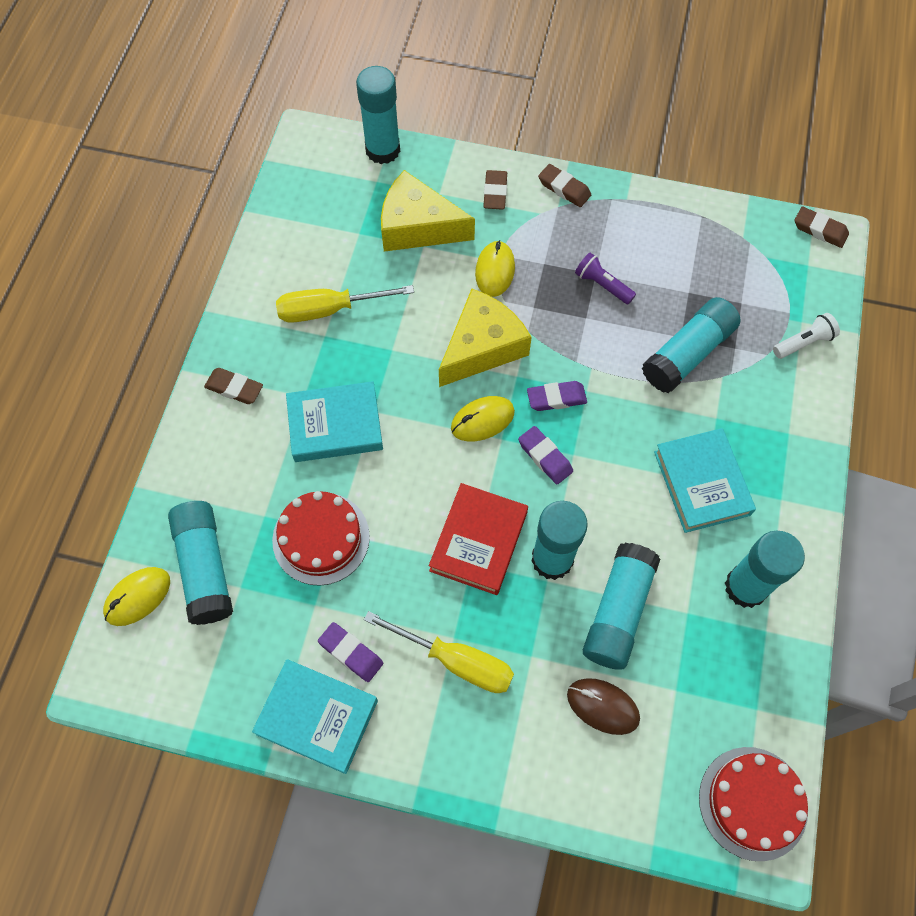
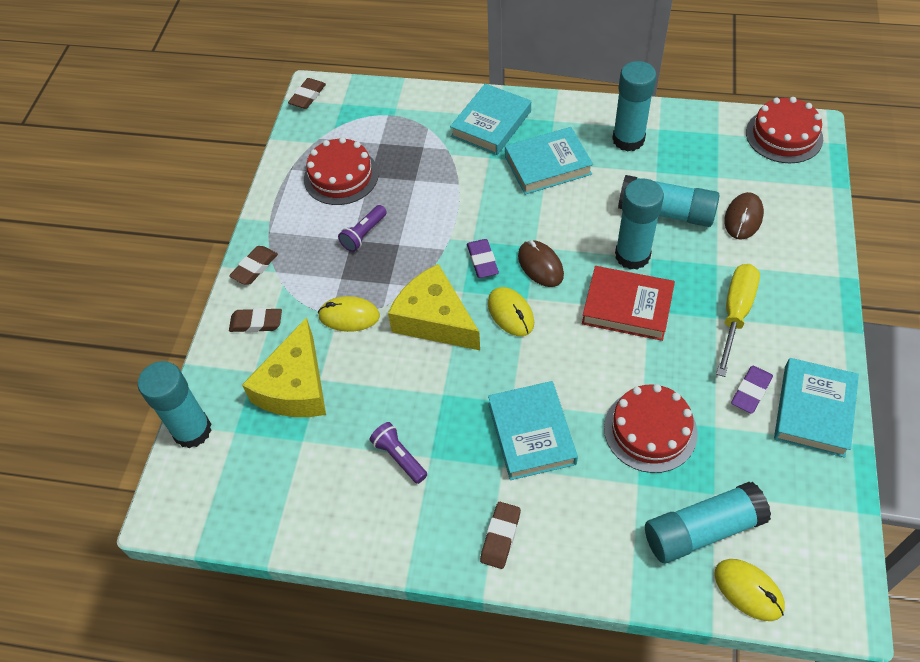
camera: 90 degrees left, 10 degrees down
(329, 310) = (399, 457): yellow screwdriver -> purple flashlight
(545, 457) = (540, 265): purple eraser -> brown mouse
(688, 354) = (431, 175): turquoise glue stick -> none
(689, 264) = (341, 176): none -> red cake
(774, 425) = (491, 124): none -> turquoise book
(803, 342) = (415, 107): white flashlight -> none

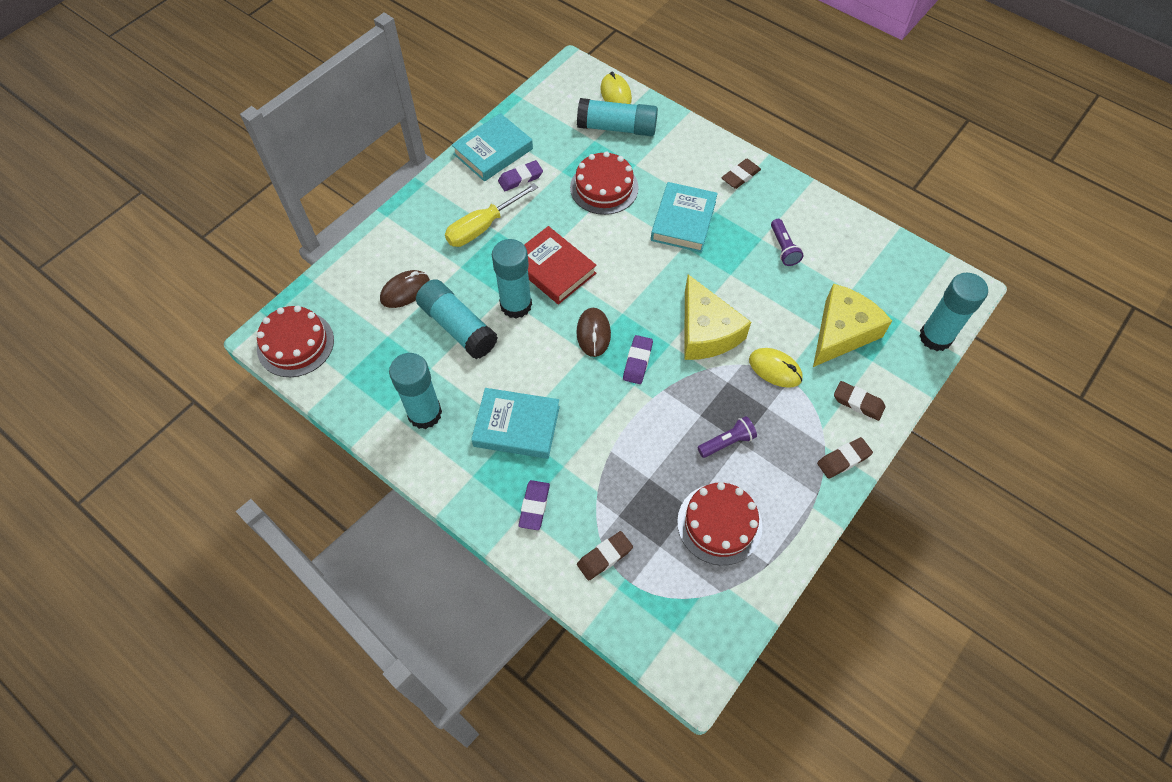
camera: 155 degrees left, 5 degrees up
(307, 96) = (708, 668): brown eraser -> brown eraser (604, 557)
(491, 124) = (534, 506): turquoise book -> purple eraser
(510, 313) = (643, 307): yellow mouse -> none

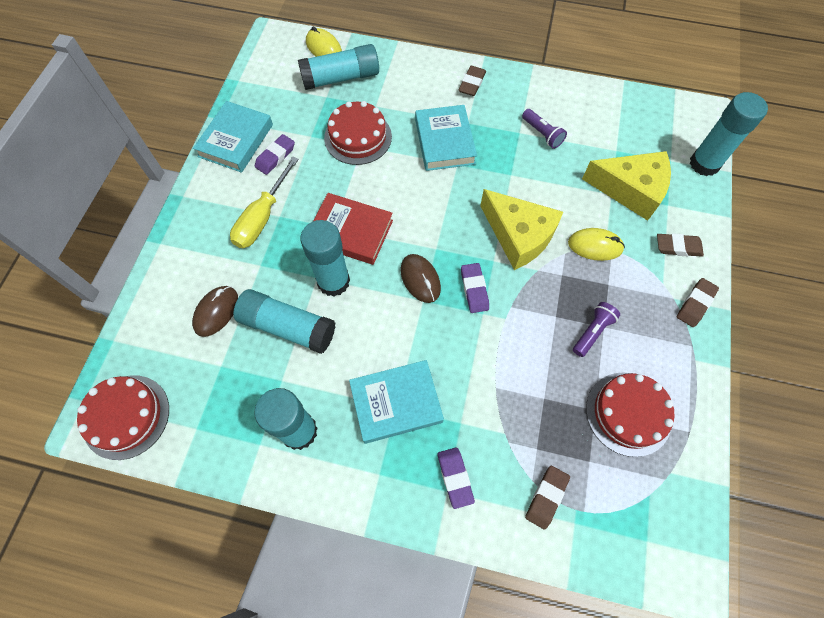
camera: 25 degrees left, 5 degrees up
(842, 332) = (630, 190): yellow cheese -> yellow cheese turned 90 degrees clockwise

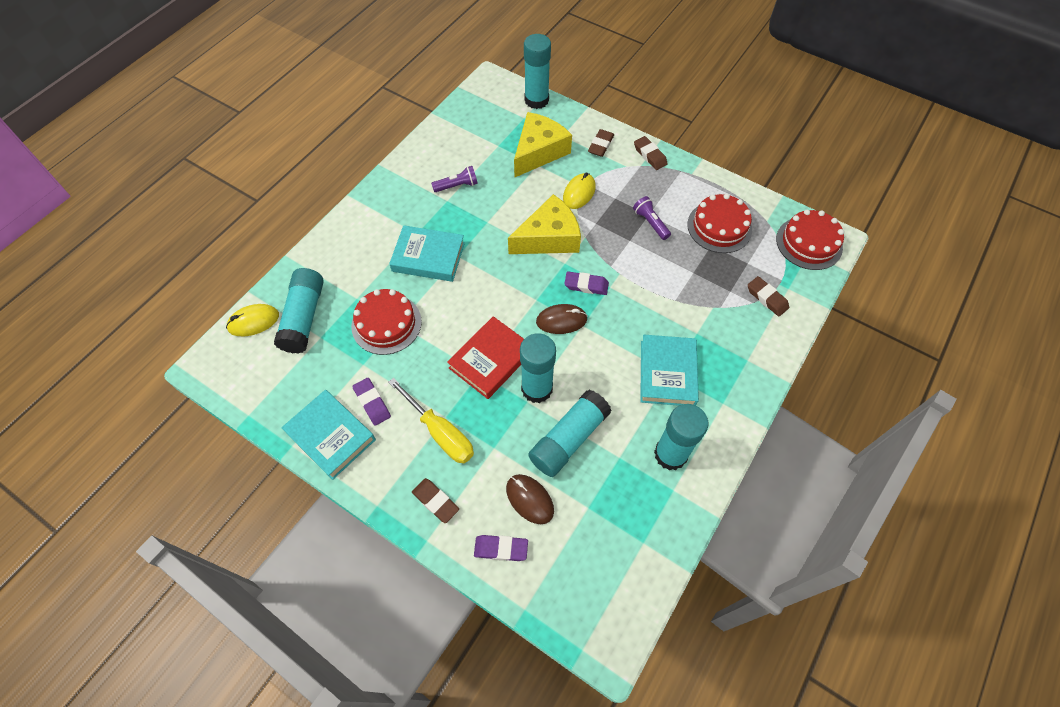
camera: 70 degrees left, 5 degrees down
(126, 416) = (612, 608): red cake -> red cake (809, 243)
(455, 477) = (738, 351): purple eraser -> purple eraser (501, 549)
(472, 83) = (374, 215): brown eraser -> brown eraser (435, 501)

